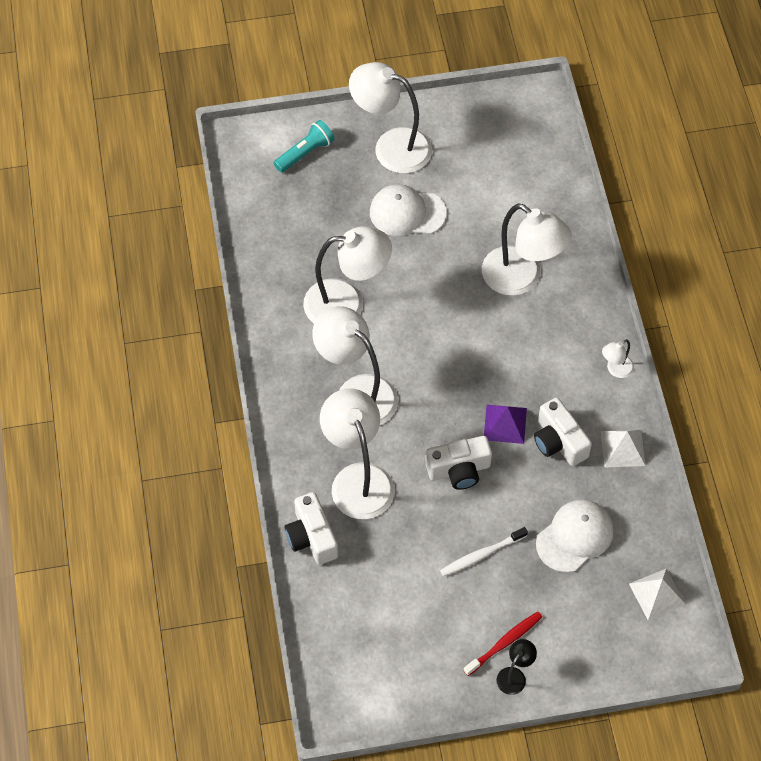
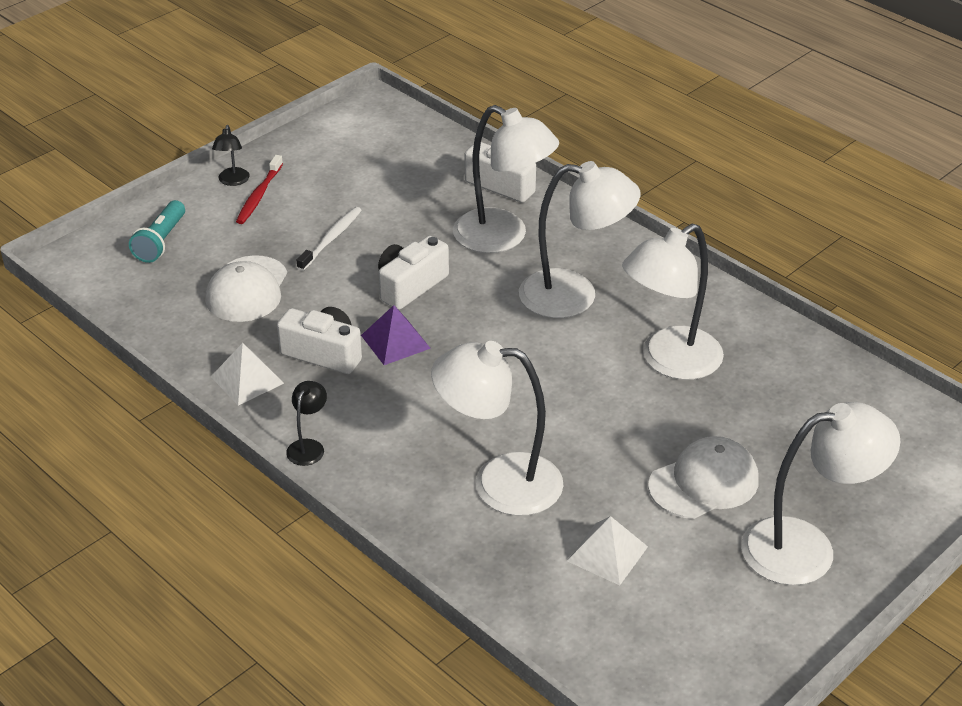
camera: 145 degrees right, 20 degrees down
(305, 153) = (895, 483): turquoise flashlight -> turquoise flashlight (161, 242)
(615, 370) = (308, 446): white lamp -> black lamp
(657, 594) = (129, 285): white pyramid -> white pyramid (607, 553)

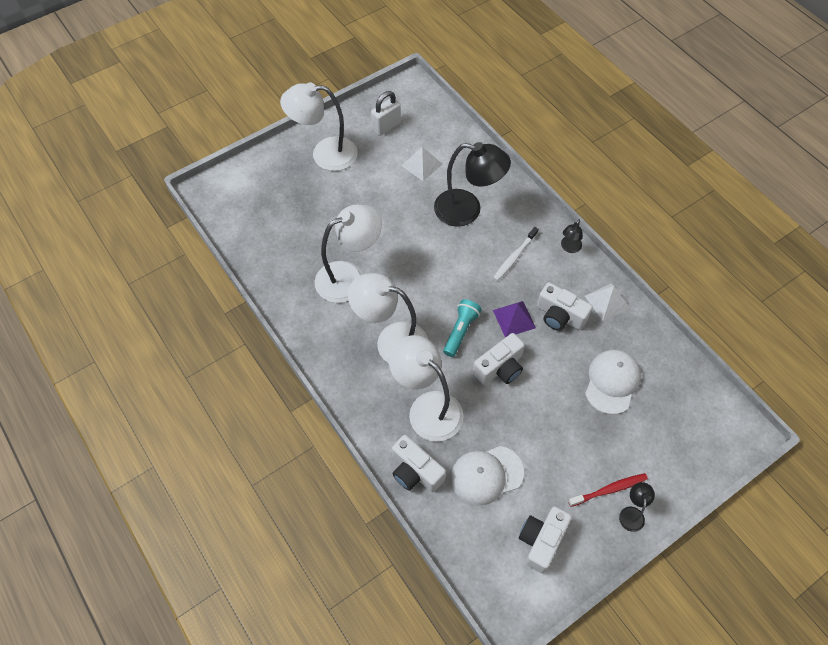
camera: 170 degrees left, 20 degrees up
(161, 242) = (680, 444): turquoise flashlight -> turquoise flashlight (460, 331)
(259, 195) = (609, 489): red toothbrush -> red toothbrush turned 45 degrees clockwise
(331, 239) = (552, 427): white toothbrush -> white toothbrush (514, 257)
(342, 151) = (541, 541): none -> white camera
(499, 483) = (467, 210): white lamp -> black lamp
(704, 482) = (360, 195): white cap -> white cap (486, 475)
(707, 623) = (386, 126): none -> white padlock

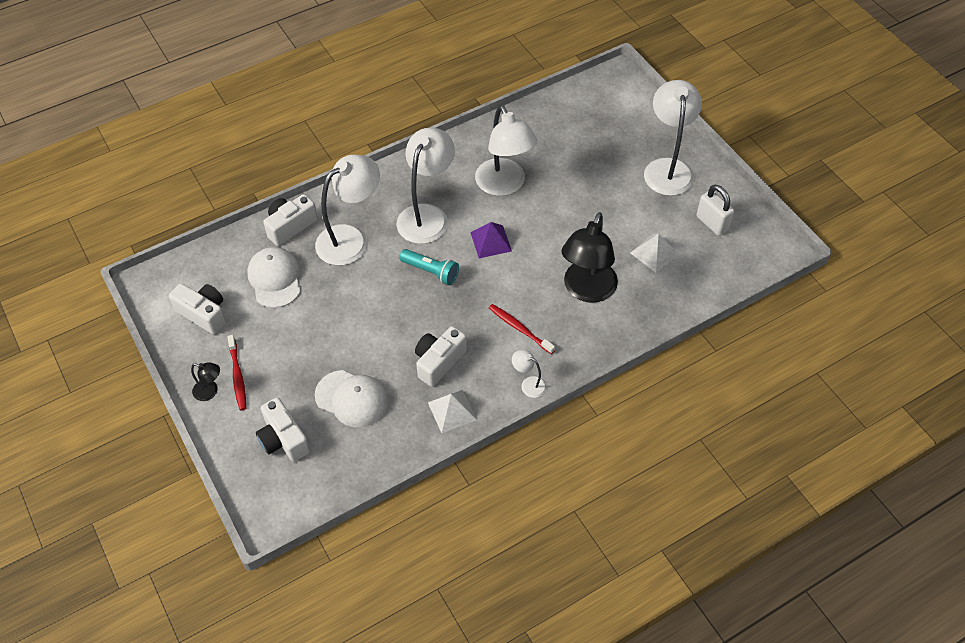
camera: 95 degrees right, 5 degrees down
(500, 368) = (384, 300): white camera -> white camera (283, 439)
(514, 257) = (519, 328): white toothbrush -> red toothbrush
(514, 319) = (440, 319): purple pyramid -> purple pyramid (490, 241)
(569, 248) = (529, 384): black lamp -> white lamp

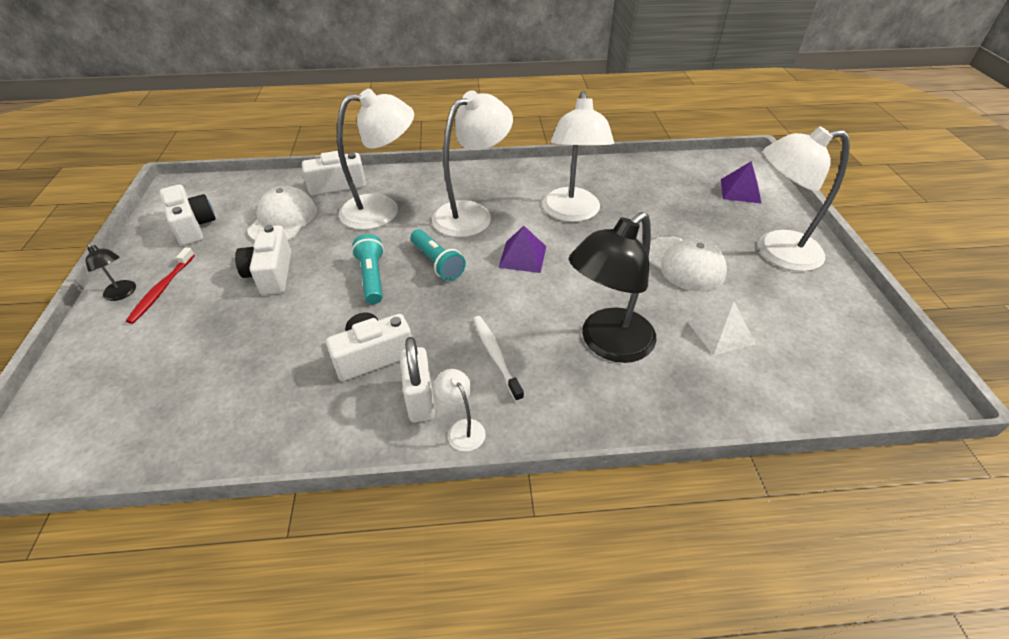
camera: 25 degrees right, 10 degrees down
(283, 439) = (135, 371): white camera -> white camera (271, 273)
(352, 399) = (245, 358): white cap -> white cap (684, 264)
(391, 303) = (372, 277): none -> turquoise flashlight
(452, 411) = (341, 421): white pyramid -> none
(519, 328) = (495, 355): red toothbrush -> white toothbrush
(623, 114) = (740, 191): none -> purple pyramid
(667, 168) = (776, 251): white lamp -> white lamp turned 120 degrees counterclockwise
(712, 223) = (817, 325): white padlock -> white padlock (420, 400)

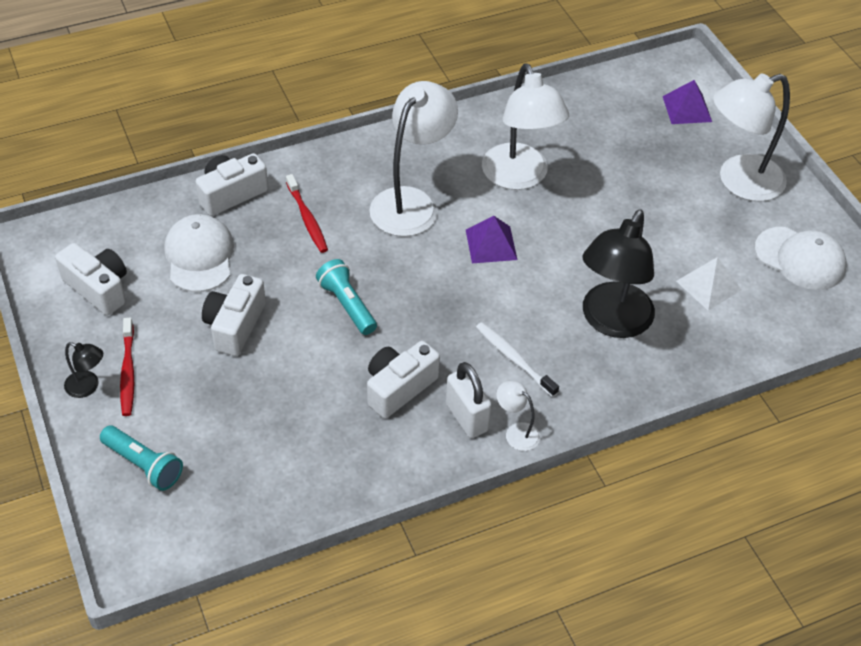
camera: 20 degrees left, 5 degrees up
(271, 273) = (235, 325): white camera -> white camera turned 45 degrees clockwise
(382, 210) = (307, 219): white lamp -> red toothbrush
(437, 263) = (406, 272): turquoise flashlight -> turquoise flashlight (144, 465)
(684, 264) = (655, 217): white cap -> white cap (800, 258)

